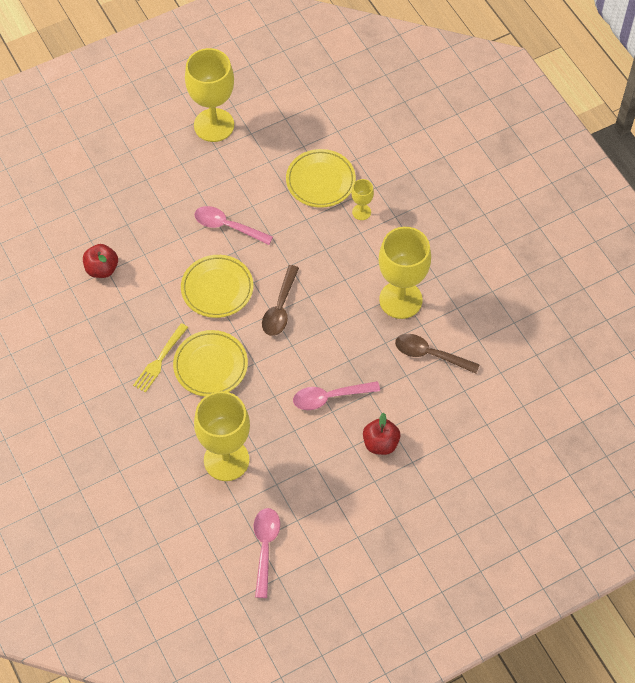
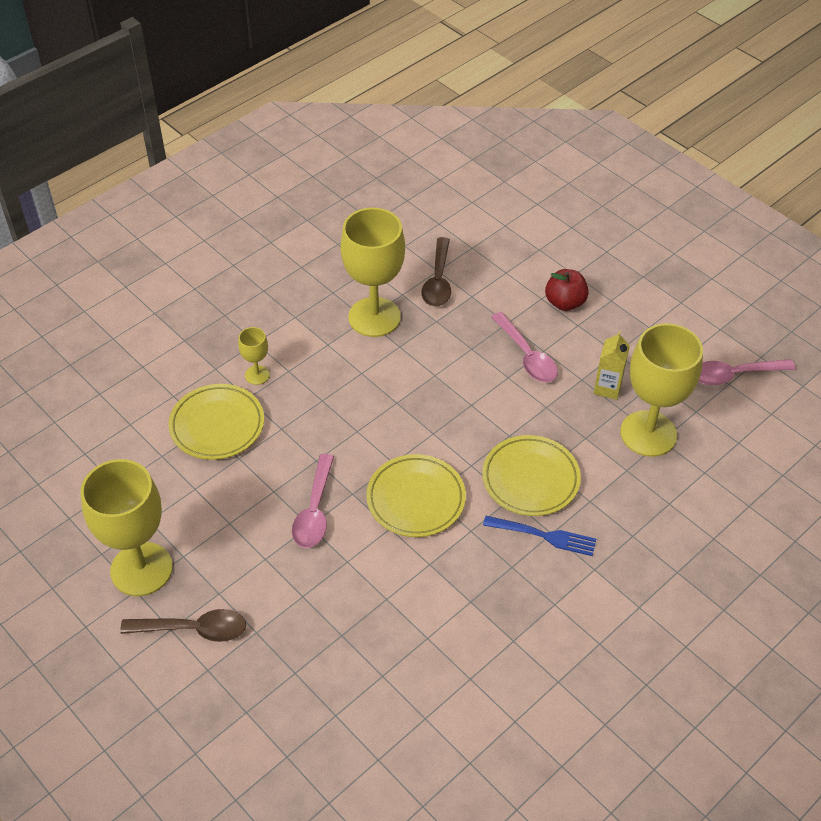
camera: 105 degrees left, 10 degrees down
(102, 269) = (427, 645): red apple -> none
(160, 360) = (544, 536): yellow fork -> blue fork
(280, 308) = (423, 427): brown spoon -> brown spoon (193, 629)
(280, 446) = (607, 388): none -> yellow carton

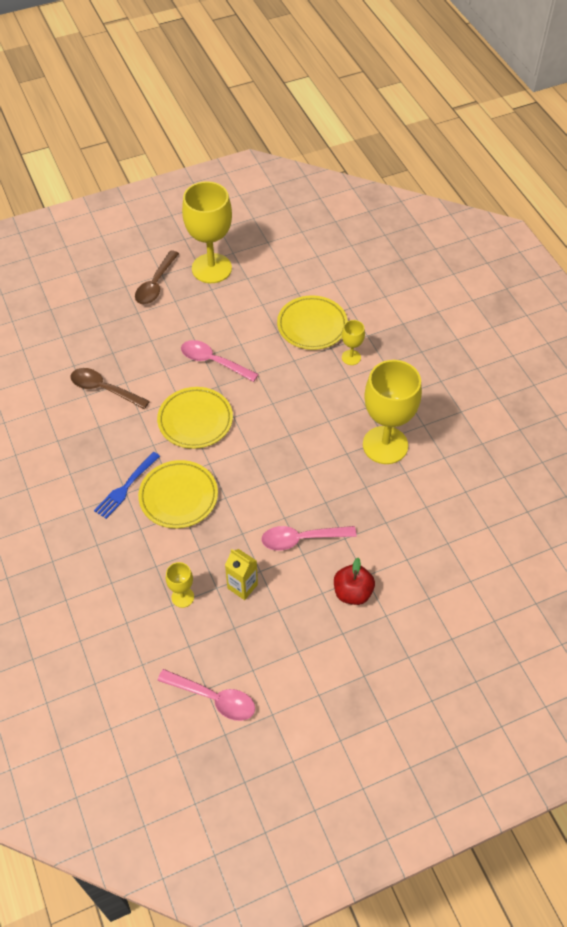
camera: 110 degrees right, 5 degrees up
(438, 281) = (413, 503): brown spoon -> brown spoon (104, 389)
(648, 433) = (182, 597): yellow goblet -> yellow goblet, size x0.45
(734, 375) = (213, 698): pink spoon -> pink spoon turned 105 degrees clockwise

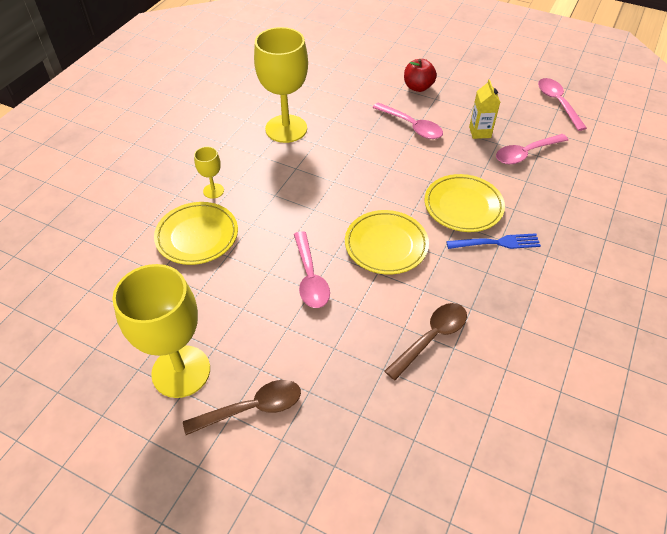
camera: 130 degrees left, 5 degrees down
(104, 389) = (431, 338): brown spoon -> brown spoon turned 120 degrees counterclockwise
(182, 597) = (526, 153): yellow goblet -> pink spoon

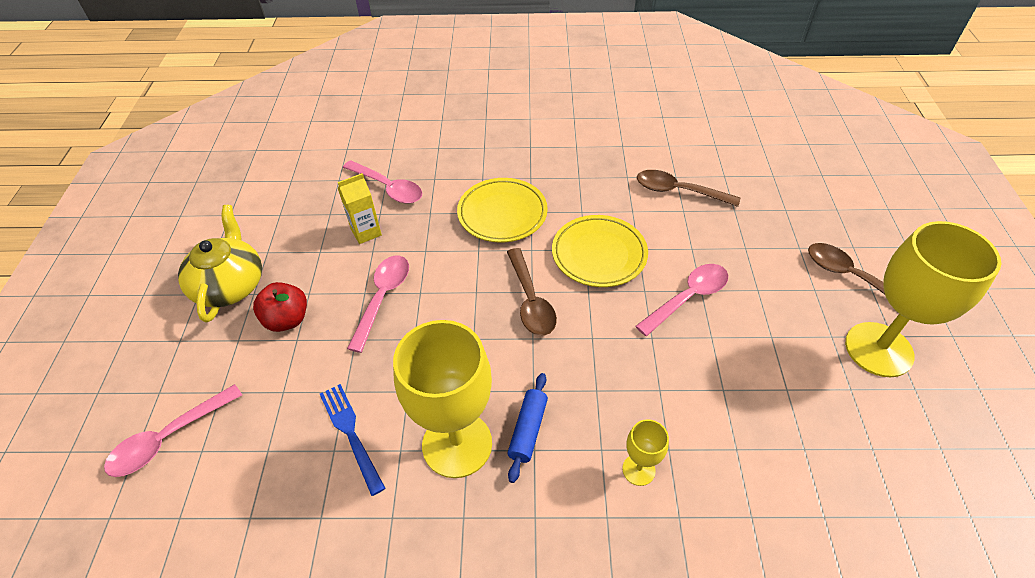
camera: 115 degrees left, 0 degrees up
(197, 236) = (723, 440): yellow plate -> none
(272, 157) = (528, 430): none -> blue rolling pin
(365, 191) = (530, 300): none -> brown spoon
(461, 71) = (230, 285): none -> yellow teapot
(497, 243) = (537, 179): blue fork -> blue fork (351, 433)
(557, 103) = (278, 182): pink spoon -> pink spoon (169, 438)

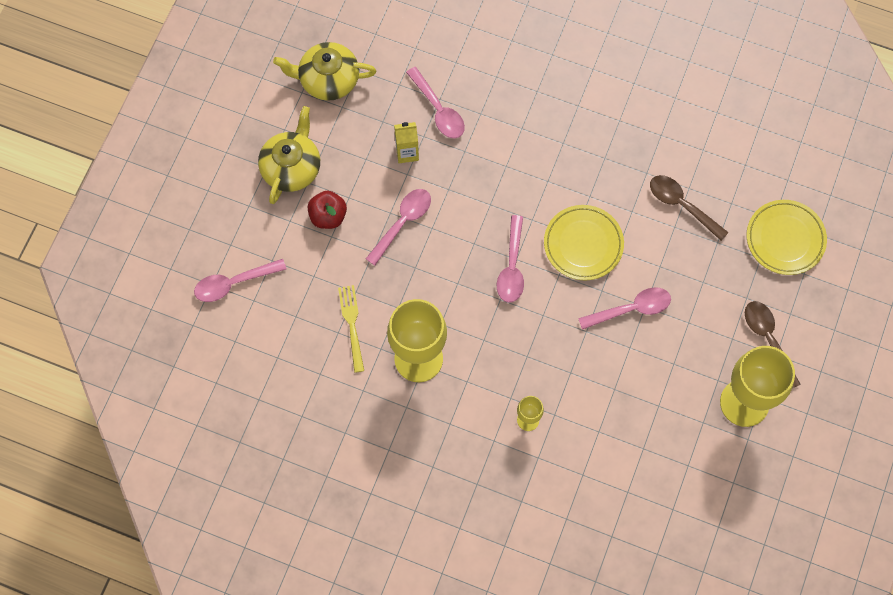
camera: 20 degrees right, 20 degrees up
(258, 196) = (328, 79): none -> yellow teapot
(351, 433) = (352, 325): blue fork -> yellow fork
(502, 214) = (523, 174): yellow plate -> yellow plate (785, 239)
(528, 430) = (468, 366): blue rolling pin -> none
(530, 300) = (512, 267): brown spoon -> pink spoon

